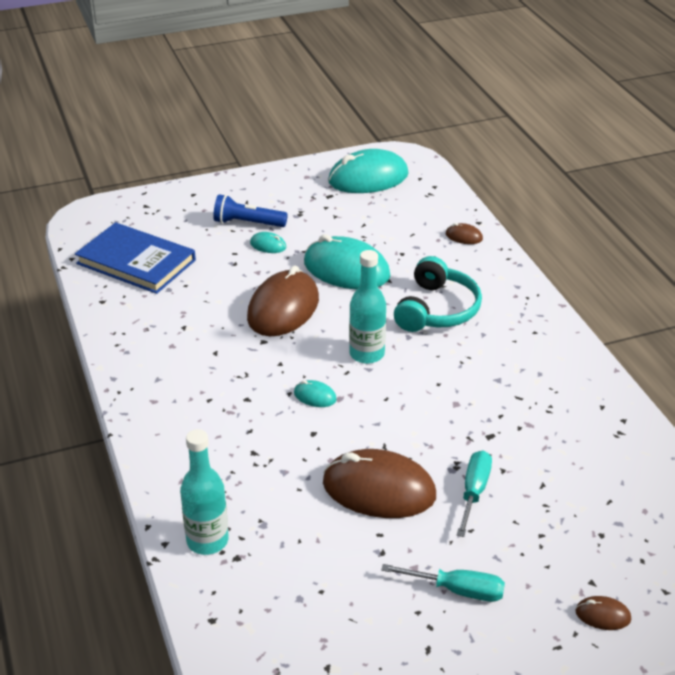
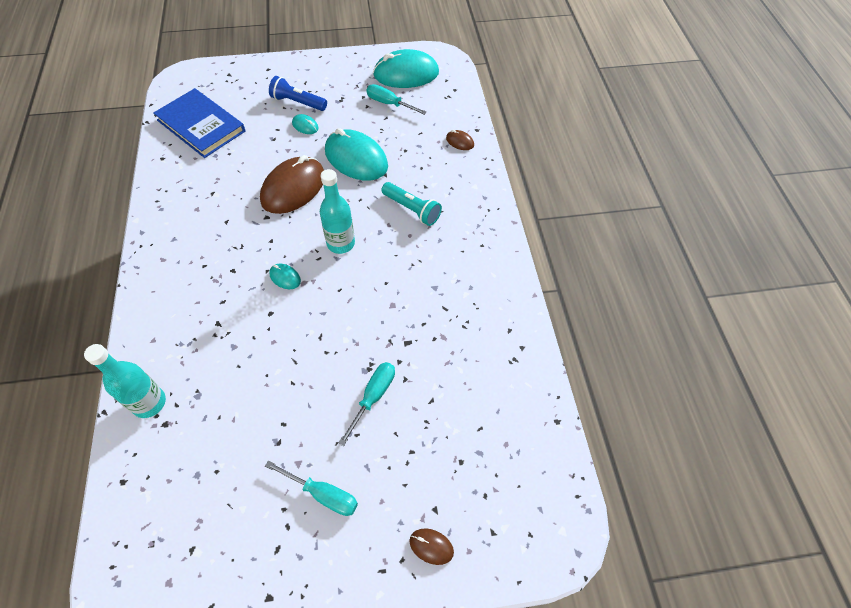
camera: 10 degrees right, 20 degrees up
(361, 210) = (389, 104): none -> turquoise screwdriver
(379, 489) = (299, 379): brown mouse -> none
(437, 310) = (412, 210): turquoise headphones -> turquoise flashlight

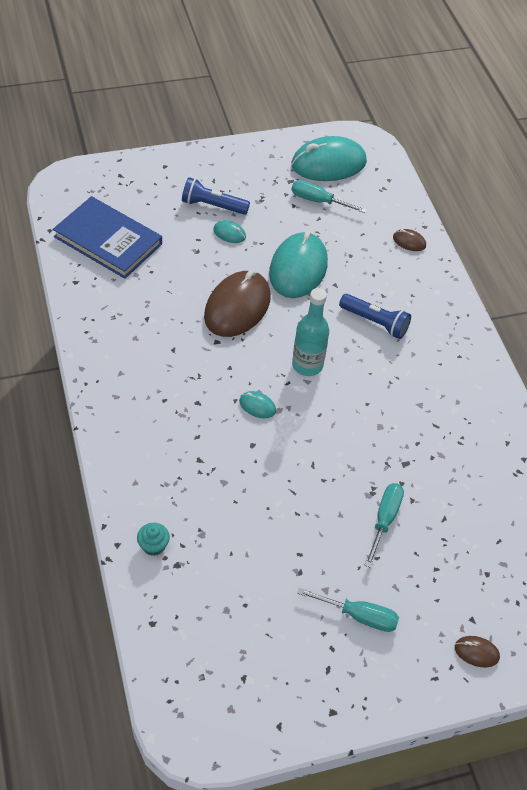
camera: 10 degrees left, 5 degrees down
(149, 403) = (153, 545): turquoise bottle -> turquoise cupcake
(356, 159) = (298, 268): turquoise mouse -> turquoise mouse turned 75 degrees clockwise
(412, 210) = (375, 322): turquoise flashlight -> blue flashlight

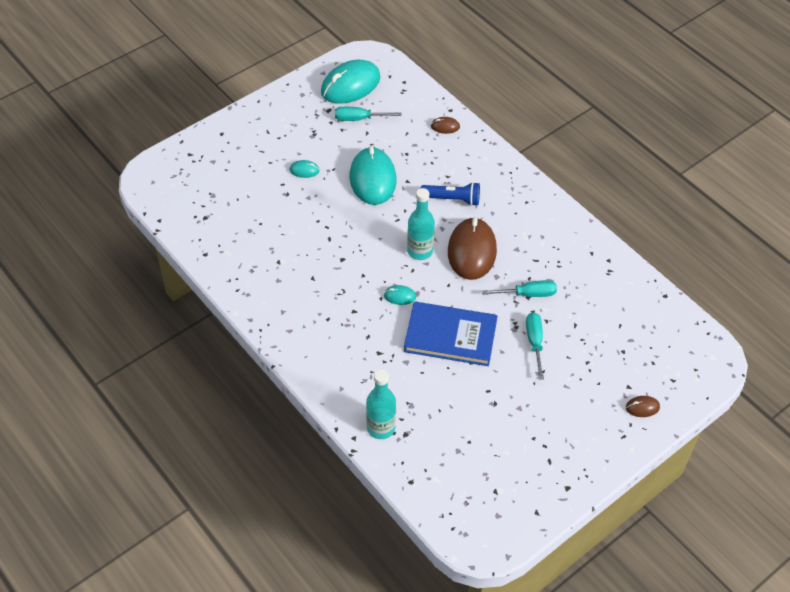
camera: 20 degrees left, 0 degrees up
(108, 240) = (211, 211): blue book -> blue book (450, 336)
(153, 545) = (381, 427): turquoise cupcake -> turquoise bottle
(212, 205) = (278, 152): blue flashlight -> none
(237, 307) = (343, 226): brown mouse -> brown mouse (472, 251)
(358, 616) = (551, 416): turquoise screwdriver -> turquoise screwdriver (527, 294)

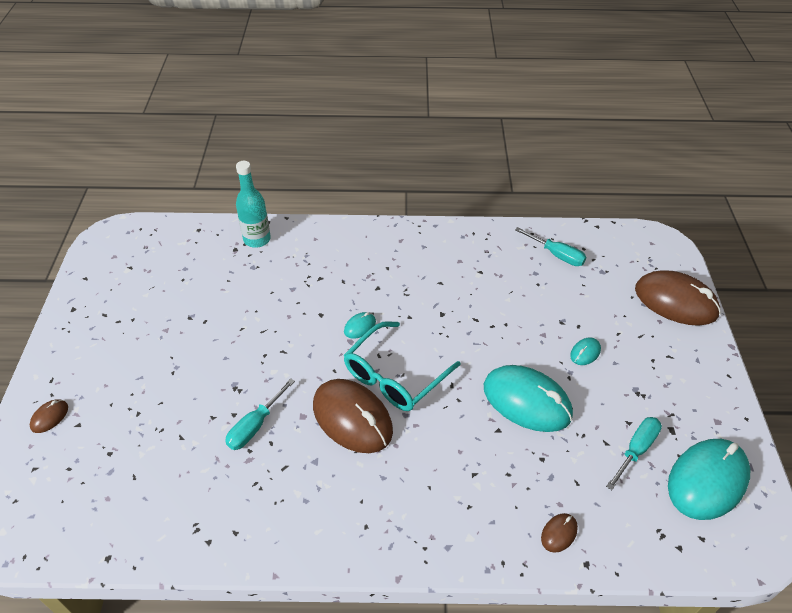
camera: 130 degrees right, 5 degrees down
(210, 146) = (675, 302): none -> brown mouse
(350, 85) = (707, 481): turquoise mouse -> turquoise mouse turned 45 degrees clockwise
(420, 251) = (395, 376): turquoise bottle -> turquoise glasses
(450, 336) = (281, 333): blue book -> none
(452, 199) = (435, 453): blue flashlight -> none
(534, 343) = (203, 388): turquoise screwdriver -> turquoise screwdriver (556, 255)

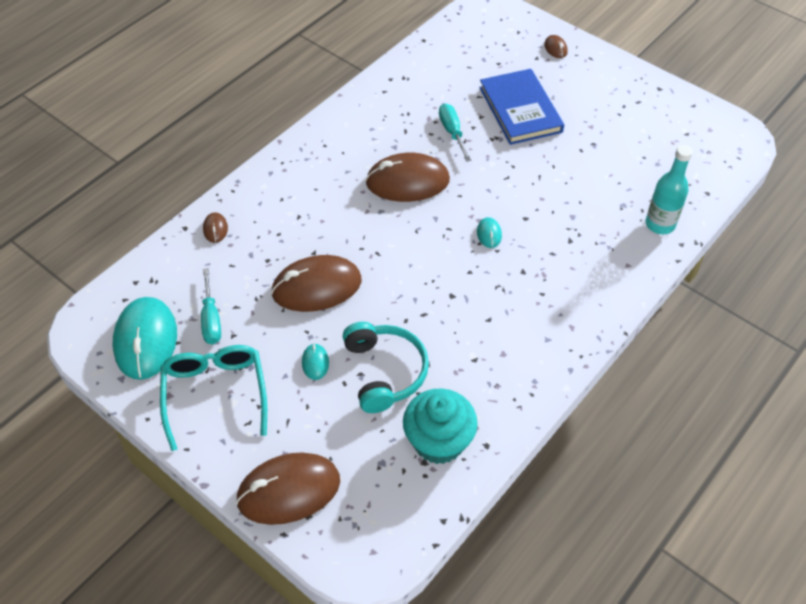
camera: 130 degrees right, 5 degrees up
(178, 392) = (520, 109): none -> blue book
(395, 376) = (419, 226): turquoise glasses -> turquoise glasses (215, 394)
(526, 401) = (316, 287): turquoise mouse -> brown mouse
(544, 310) = (385, 372): none -> turquoise headphones
(556, 255) = (438, 441): turquoise screwdriver -> turquoise cupcake

